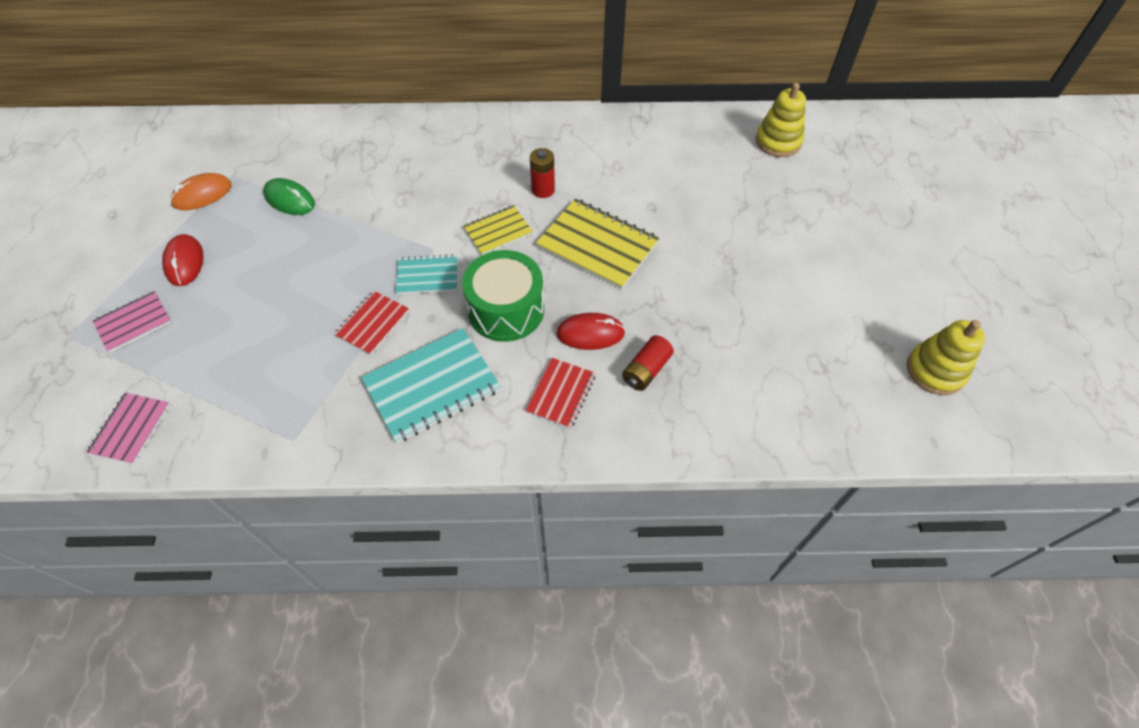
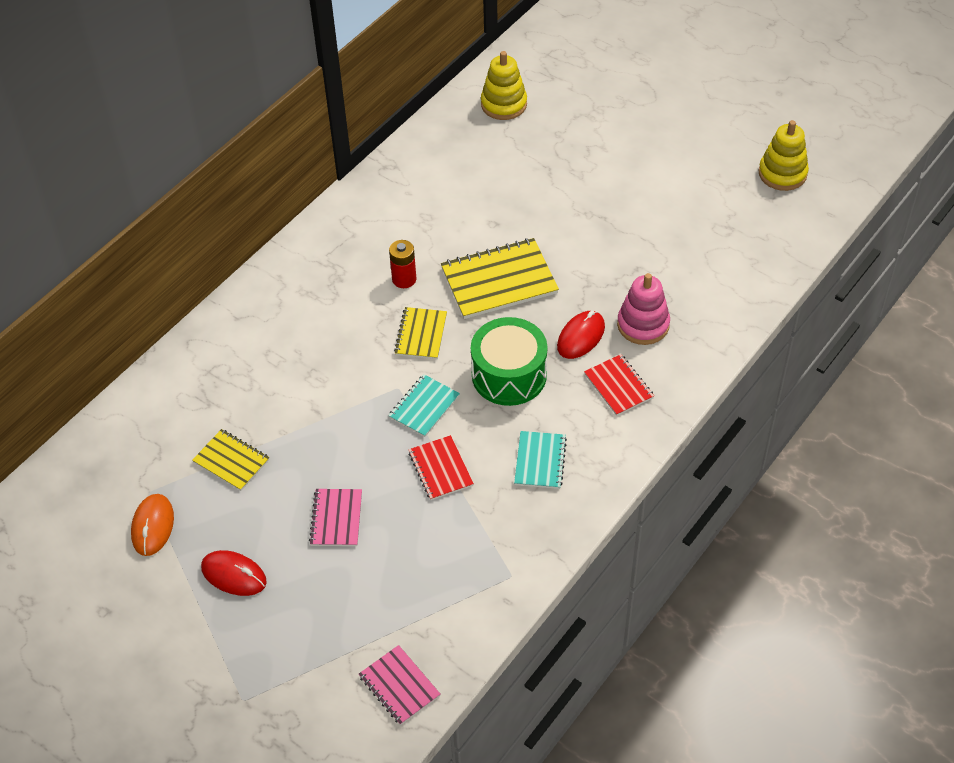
camera: 50 degrees left, 5 degrees down
(133, 323) = (274, 642): pink notebook -> pink notebook (336, 519)
(290, 200) = (231, 461): green mouse -> yellow notebook
(432, 386) = (540, 461): turquoise notebook -> turquoise notebook, size x0.58
(646, 370) = (643, 325): red battery -> pink stacking toy

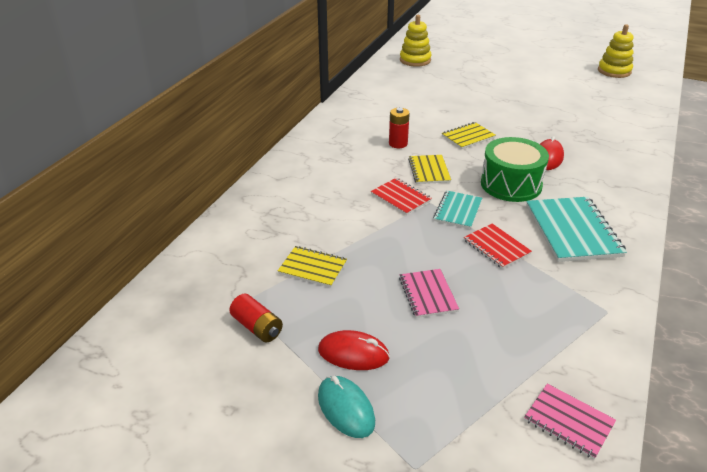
camera: 15 degrees left, 15 degrees down
(153, 526) = (257, 327): orange mouse -> red battery
(205, 632) = (346, 409): none -> turquoise mouse
(499, 281) = (468, 137): yellow notebook -> yellow notebook, size x0.58
(540, 461) = (572, 231): turquoise notebook -> turquoise notebook, size x1.73
(618, 386) = (596, 180): red notebook -> red notebook (400, 197)
(643, 325) = (586, 146): pink stacking toy -> none

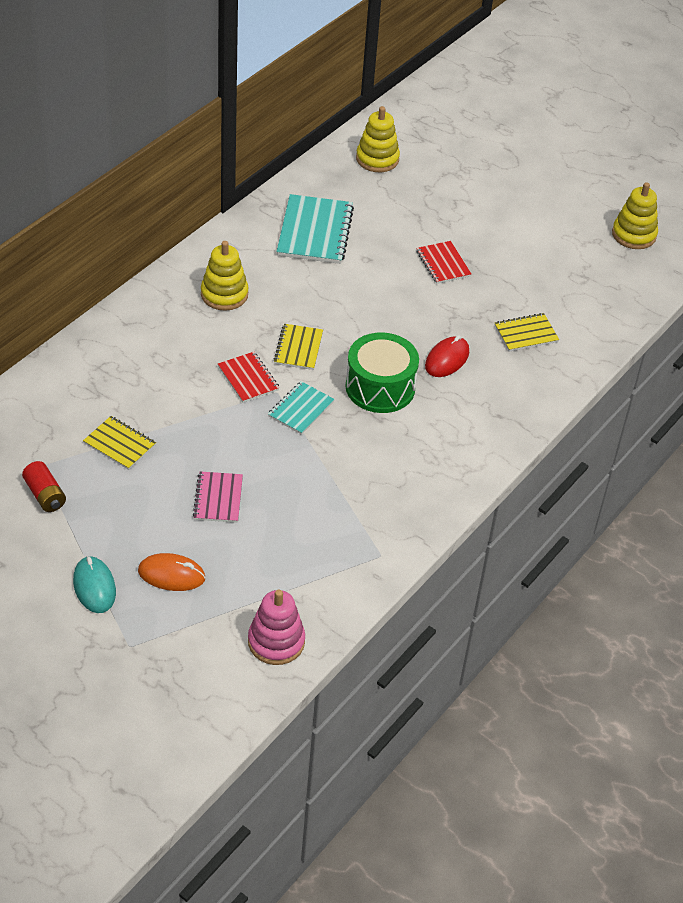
camera: 10 degrees right, 10 degrees up
(350, 147) = (224, 294): none -> yellow stacking toy
(353, 354) = (121, 540): red mouse -> none
(398, 143) = (283, 300): red battery -> none
(421, 376) = (171, 575): none -> orange mouse
(468, 137) = (371, 308): yellow notebook -> yellow notebook (526, 334)
(496, 247) = (316, 462): red notebook -> red notebook (443, 264)
(568, 422) = (276, 642): pink notebook -> pink stacking toy
(572, 231) = (408, 461): turquoise notebook -> turquoise notebook (314, 231)

